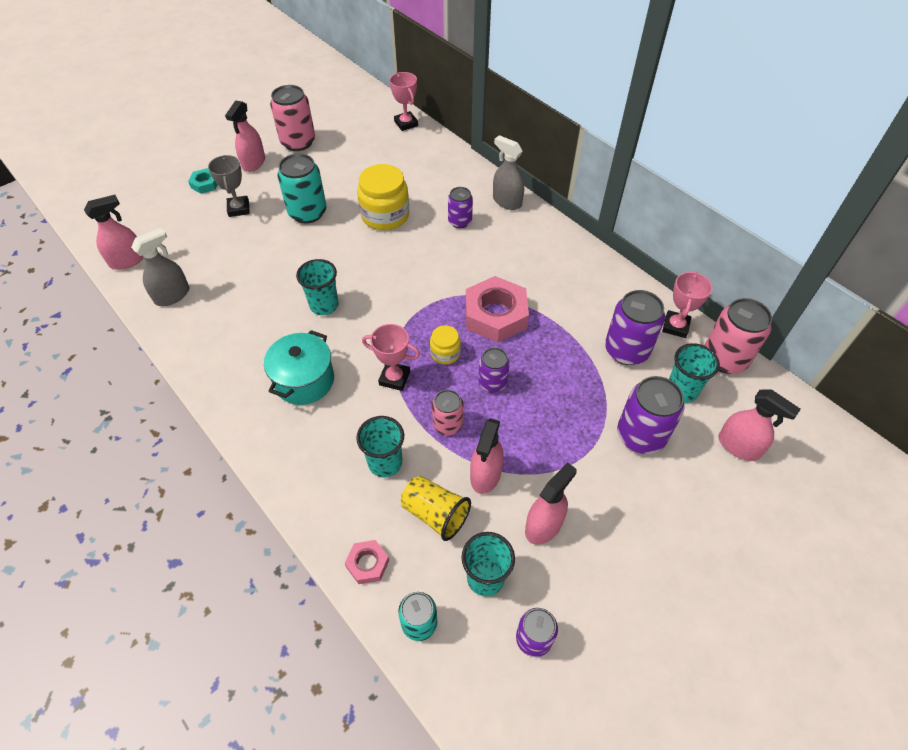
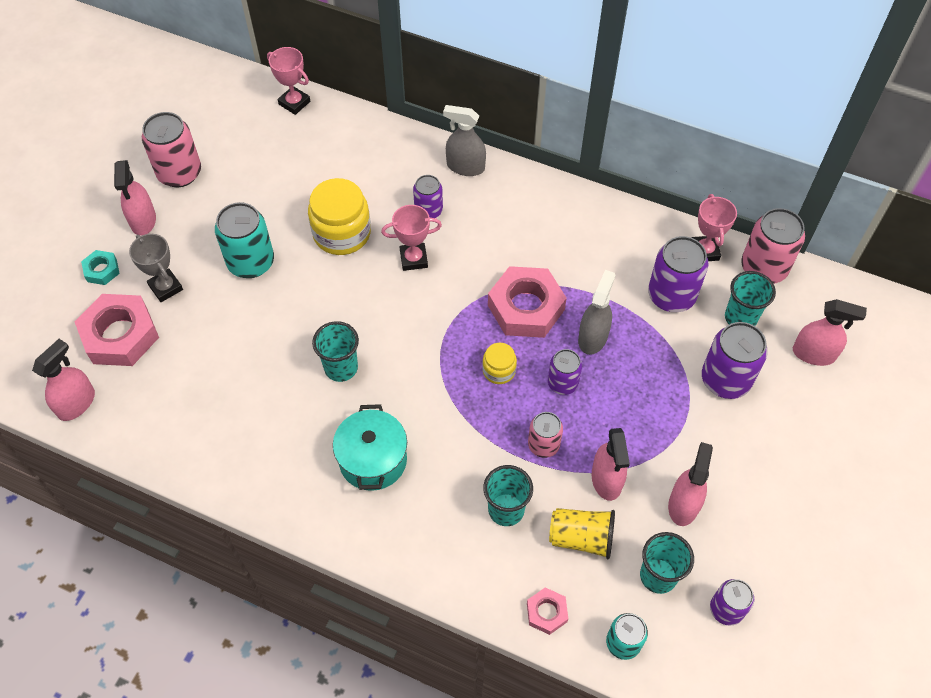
camera: 25 degrees left, 5 degrees up
(172, 295) = (161, 424): grey spray bottle -> grey spray bottle (593, 337)
(187, 228) = (120, 335): none -> pink nut
(394, 378) = (464, 419): pink trophy -> pink trophy (413, 259)

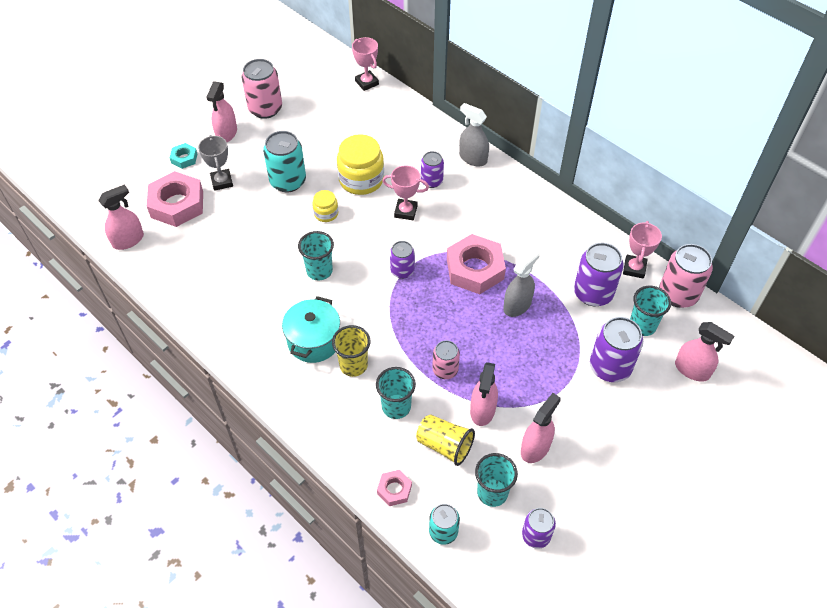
camera: 20 degrees right, 5 degrees down
(434, 475) = (353, 365): none -> yellow cup
(499, 370) = (434, 307): yellow jar -> yellow jar (326, 213)
(562, 383) = (479, 331): purple can -> purple can (402, 271)

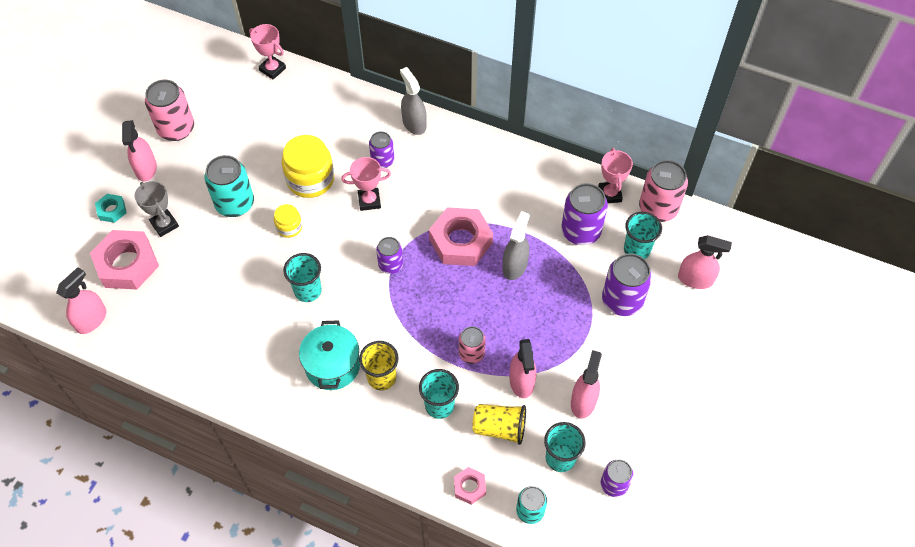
camera: 20 degrees left, 5 degrees up
(473, 158) = (414, 123): grey spray bottle -> grey spray bottle turned 45 degrees clockwise

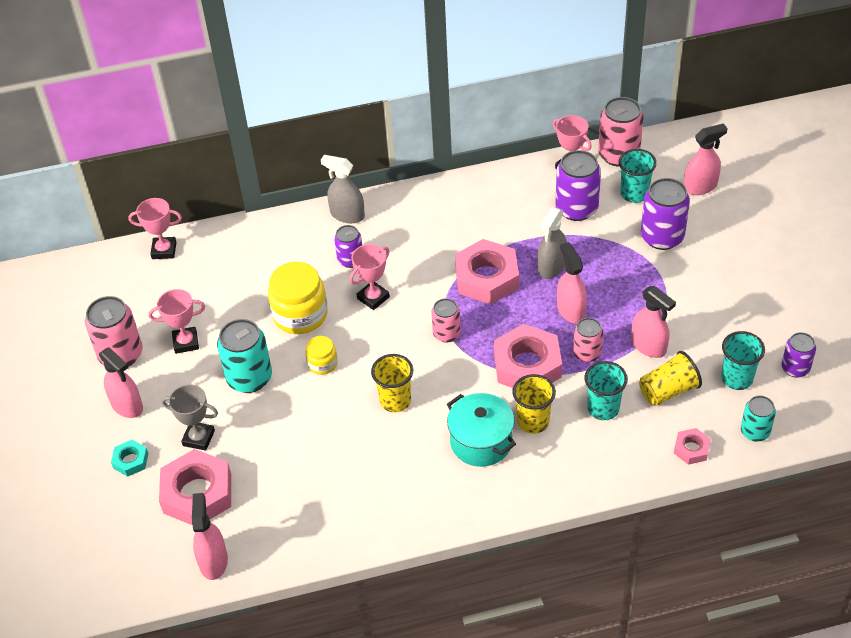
camera: 35 degrees left, 10 degrees down
(222, 148) = (186, 342): none -> pink trophy
(308, 291) = (395, 401): turquoise cup -> yellow cup
(390, 265) = (446, 334): purple can -> pink can
(421, 331) = (527, 365): none -> pink nut
(515, 266) = (551, 267): grey spray bottle -> grey spray bottle turned 135 degrees counterclockwise
(583, 401) = (710, 327): pink spray bottle -> pink spray bottle (571, 310)

